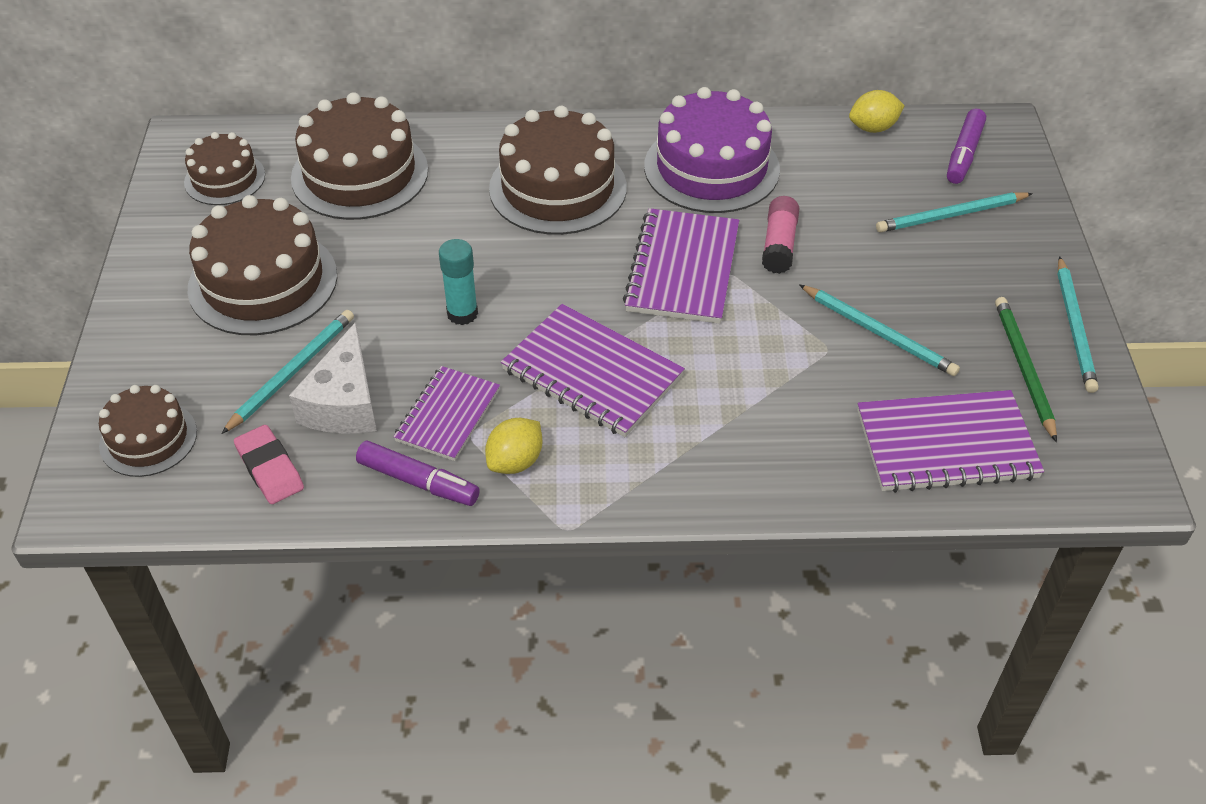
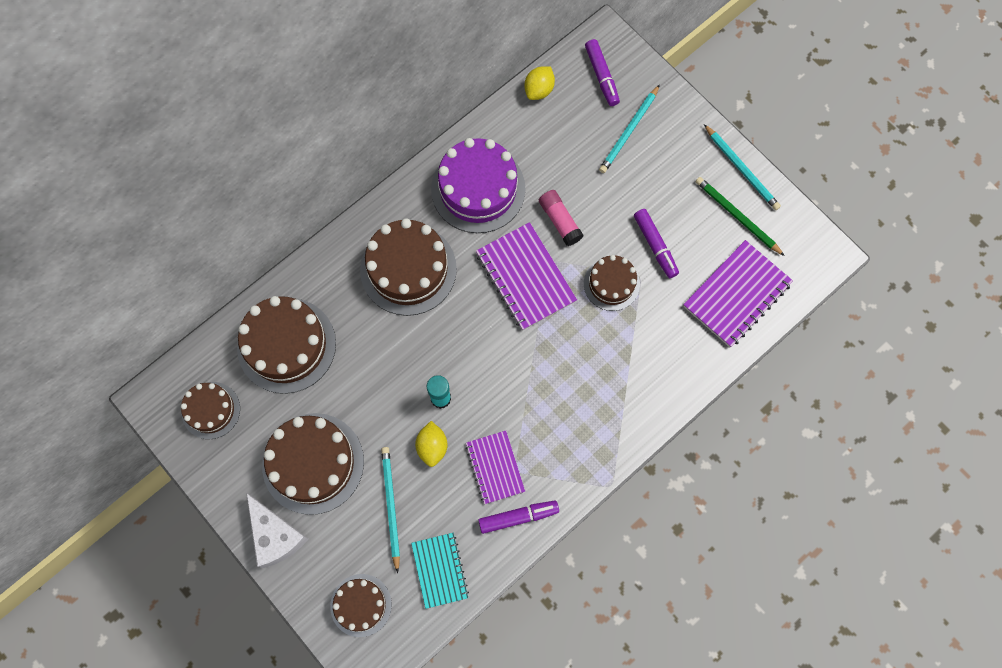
camera: 40 degrees left, 25 degrees up
(270, 468) = (440, 570): pink eraser -> turquoise notebook
(344, 402) = (436, 502): white cheese -> white cheese (275, 535)
(515, 461) = (552, 467): yellow lemon -> yellow lemon (432, 447)
(592, 373) = (540, 384): purple notebook -> none
(783, 335) = (611, 284): none -> brown cake
(879, 333) = (655, 246): turquoise pencil -> purple marker

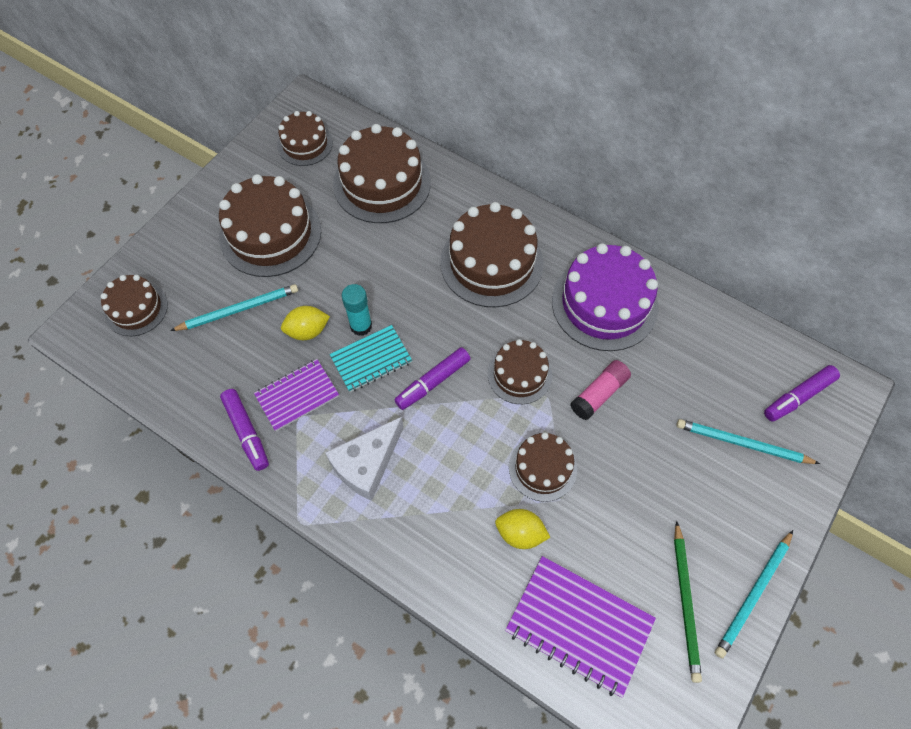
camera: 75 degrees right, 10 degrees down
(275, 535) = (195, 222): white cheese -> white cheese (367, 464)
(440, 570) = (179, 370): turquoise notebook -> turquoise notebook (371, 360)
(525, 277) = (519, 374): purple notebook -> brown cake
(539, 90) = (748, 335): yellow lemon -> yellow lemon (520, 533)
(655, 246) = (608, 507): purple marker -> purple marker (433, 382)
(737, 216) = (685, 602): green pencil -> green pencil turned 150 degrees clockwise

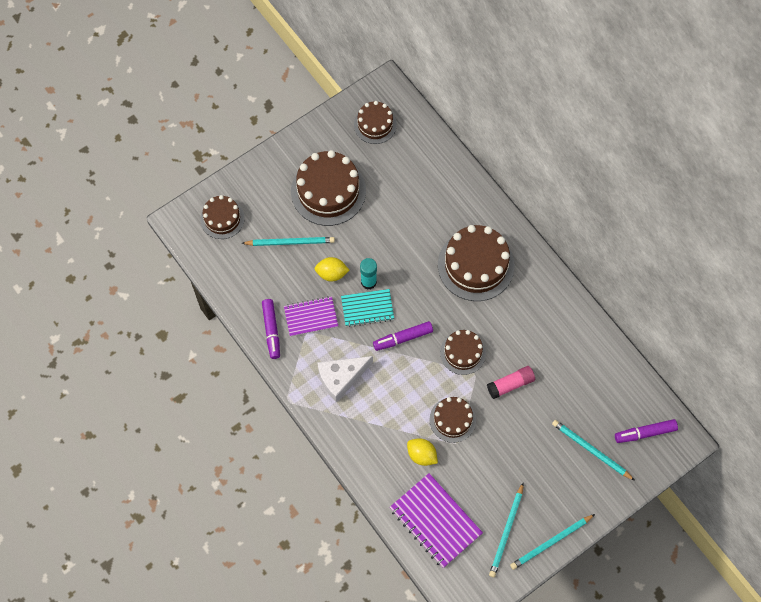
camera: 20 degrees right, 5 degrees up
(382, 183) = (420, 176): brown cake -> none
(604, 303) = (542, 322): purple cake -> none
(685, 602) = (506, 532): green pencil -> turquoise pencil

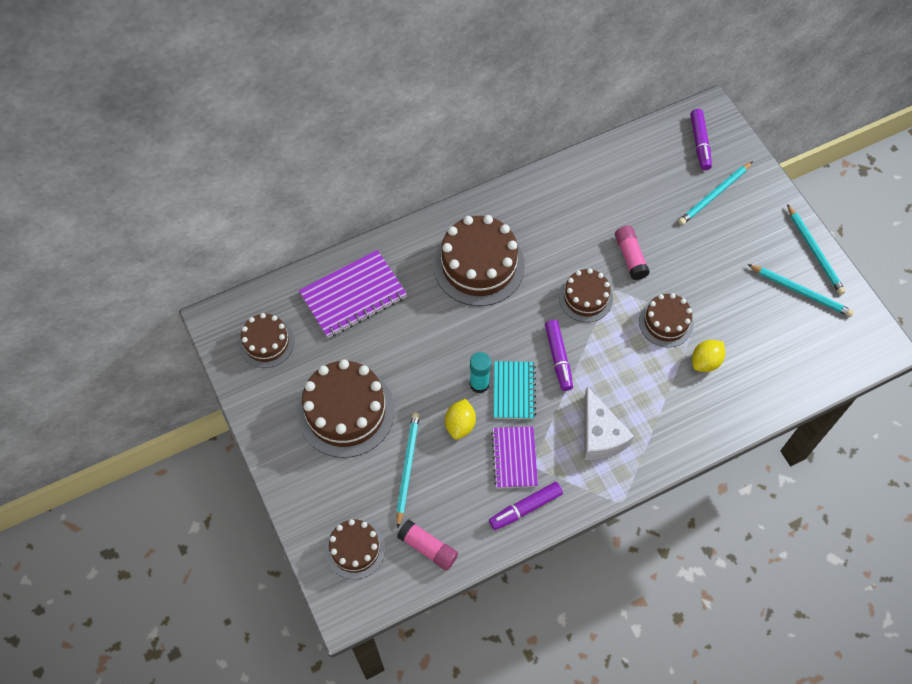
camera: 80 degrees left, 5 degrees down
(230, 267) = (428, 548): none -> pink glue stick
(271, 330) = (525, 508): purple marker -> purple marker turned 150 degrees clockwise
(435, 521) = (785, 361): purple notebook -> purple notebook (353, 296)

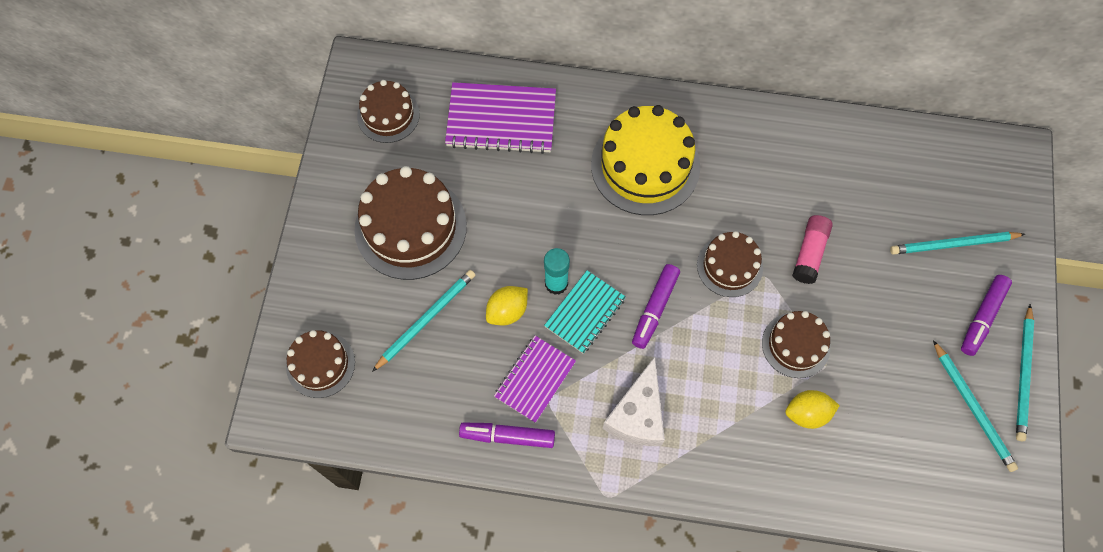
camera: 35 degrees right, 5 degrees up
(428, 548) = (387, 410): pink glue stick -> none
(479, 265) = (645, 165): brown cake -> yellow cake
(700, 143) = (979, 180): purple marker -> purple marker (982, 317)

